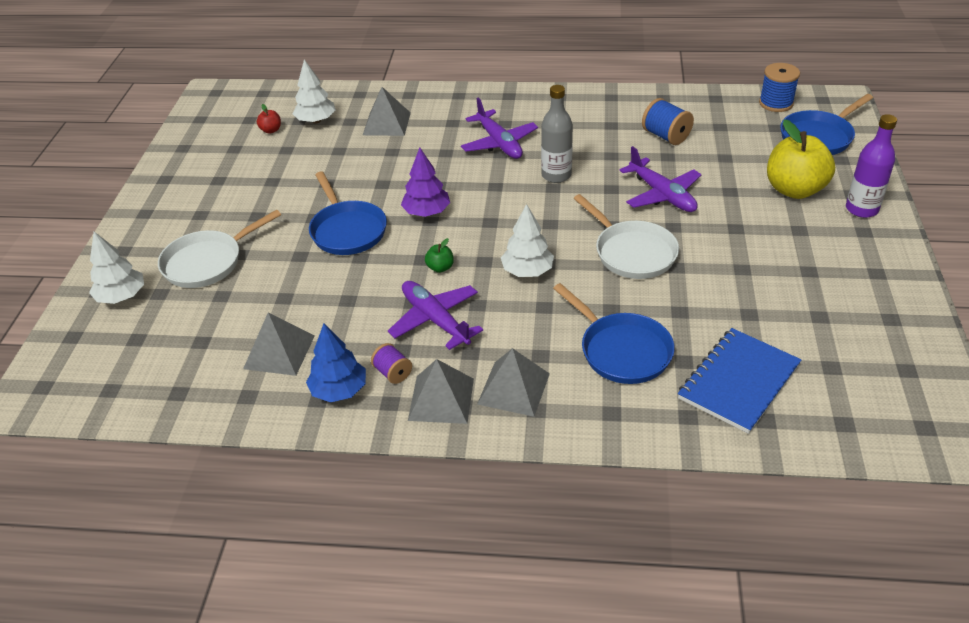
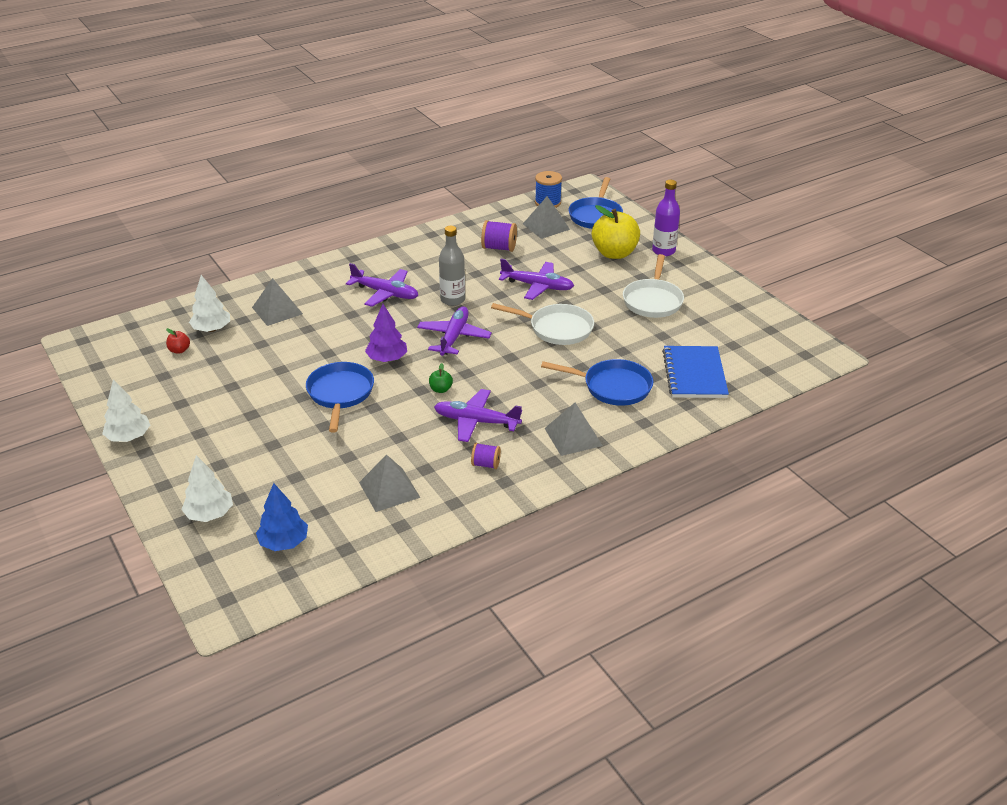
camera: 40 degrees left, 5 degrees down
(208, 262) = (253, 461): white pan -> white pan (653, 300)
(339, 390) = (462, 491): blue tree -> blue tree (284, 542)
(347, 230) = (340, 394): blue pan -> blue pan turned 120 degrees counterclockwise
(441, 399) = (535, 463): grey pyramid -> grey pyramid (546, 226)
(514, 216) = (454, 337): none -> purple plane
(527, 271) = (503, 367): white tree -> white tree (129, 437)
(666, 136) = (499, 248): blue spool -> purple spool

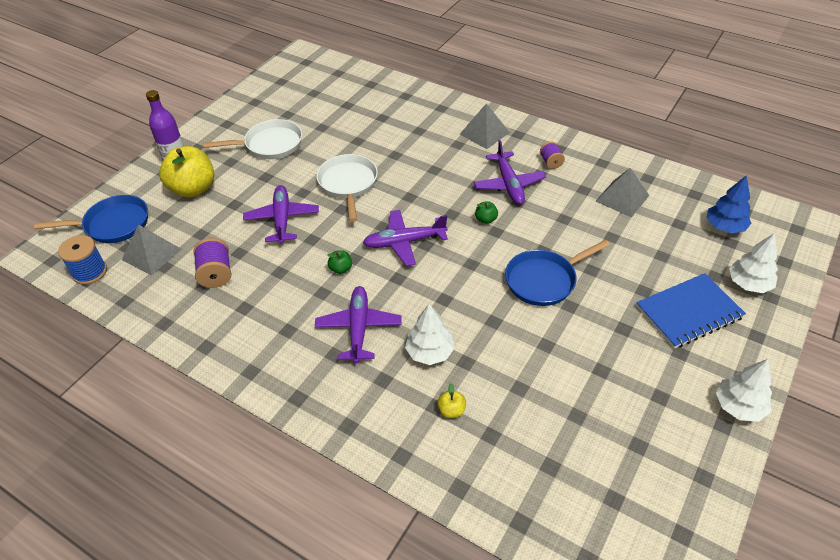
camera: 115 degrees left, 10 degrees up
(179, 350) = (589, 461): red apple -> none
(212, 329) = (529, 455): white tree -> white tree (430, 352)
(277, 310) = (451, 410): grey pyramid -> yellow apple
(387, 359) = (470, 273): purple tree -> none
(452, 300) = (341, 269): grey bottle -> green apple
(612, 387) = (410, 132): blue pan -> none
(694, 374) = (365, 100): blue notebook -> blue notebook (688, 312)

